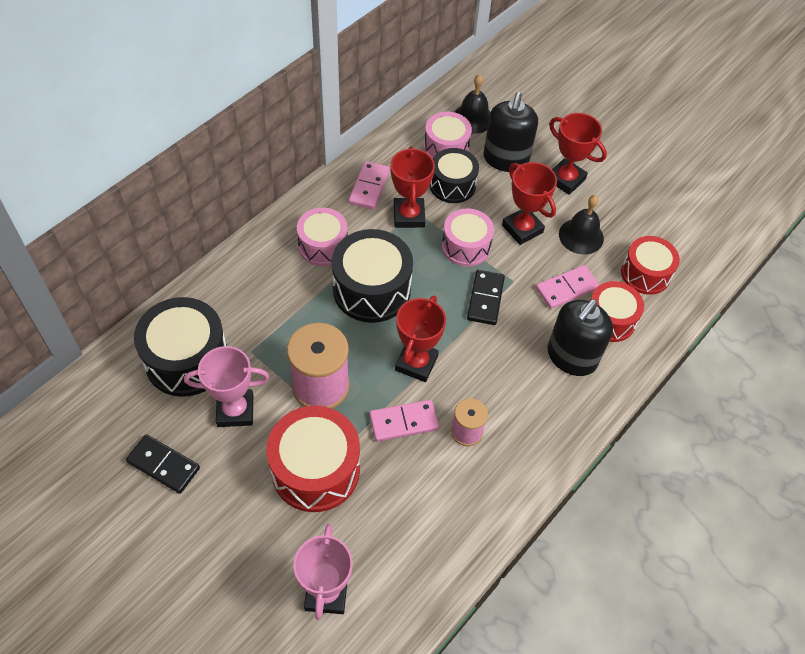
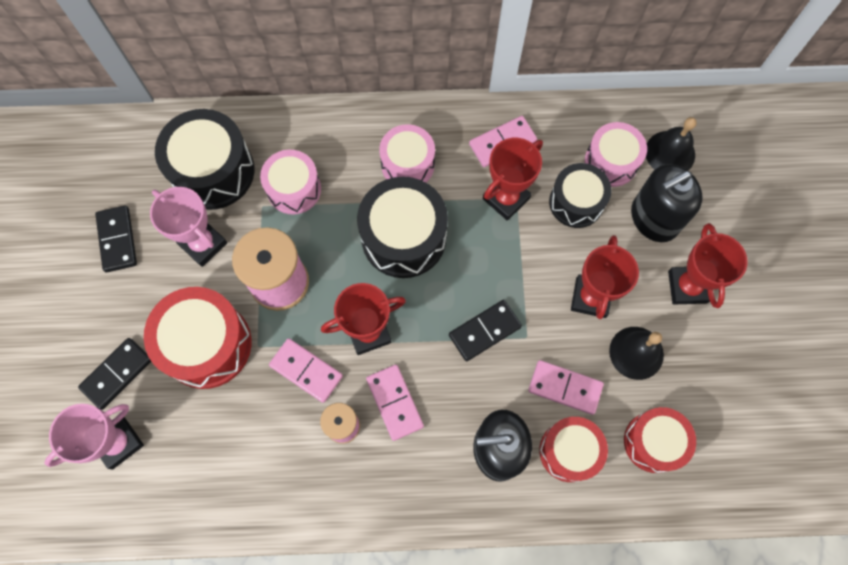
camera: 50 degrees right, 15 degrees up
(270, 550) = (117, 374): none -> black domino
(466, 246) = (522, 269): pink drum -> pink drum (294, 189)
(481, 388) = (394, 402): none -> pink domino

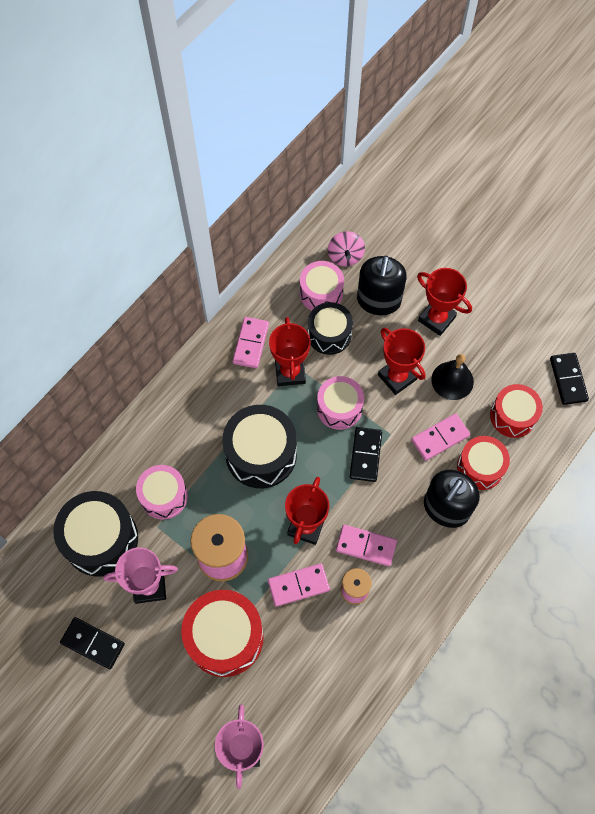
camera: 50 degrees left, 5 degrees down
(117, 374) = (193, 715): black domino -> black domino (568, 380)
(407, 164) = (212, 411): pink drum -> pink drum (339, 408)
(670, 153) = (345, 256): black bell -> pink spinning top

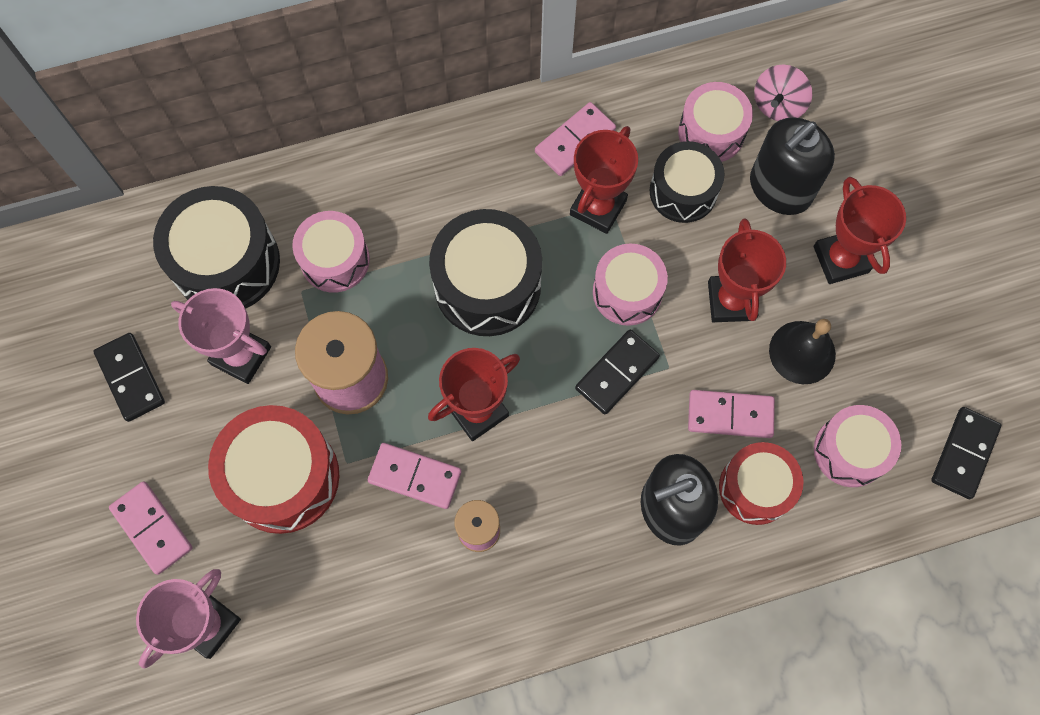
camera: 35 degrees right, 5 degrees up
(366, 546) = (533, 486): pink domino -> pink domino (152, 528)
(513, 416) = (850, 451): red drum -> pink drum

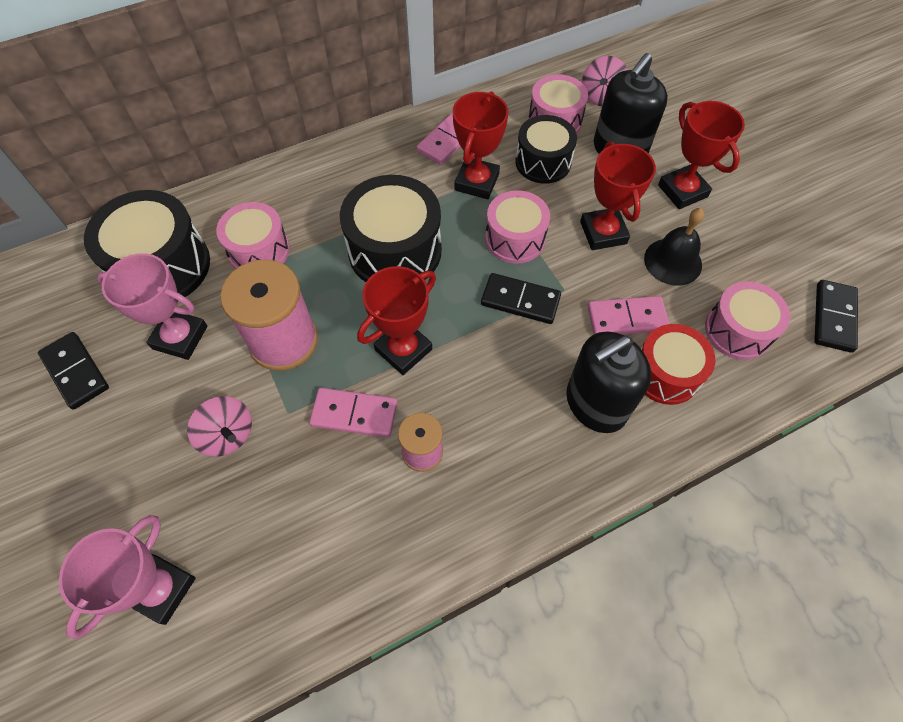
camera: 10 degrees left, 10 degrees down
(152, 528) = (99, 504): pink domino -> none
(283, 477) = (228, 435): red drum -> pink spinning top
(617, 373) = (520, 300): black domino -> black domino turned 75 degrees clockwise

